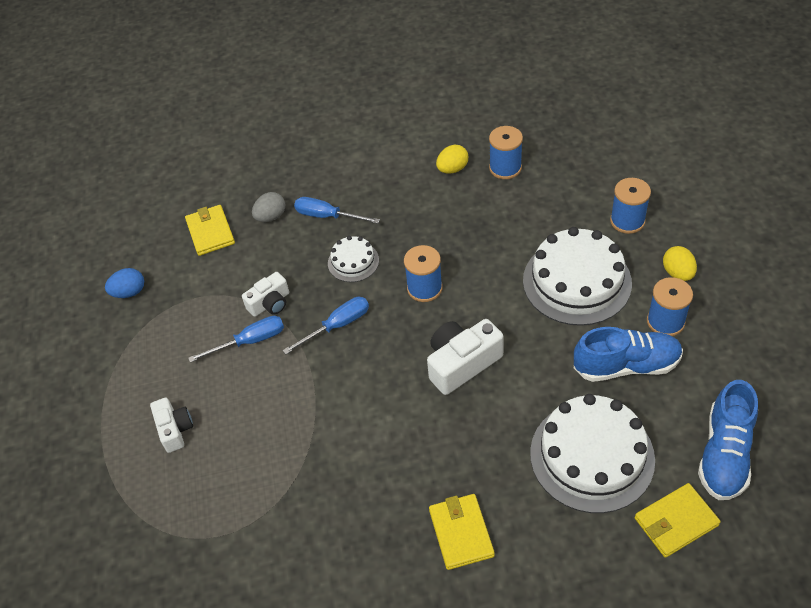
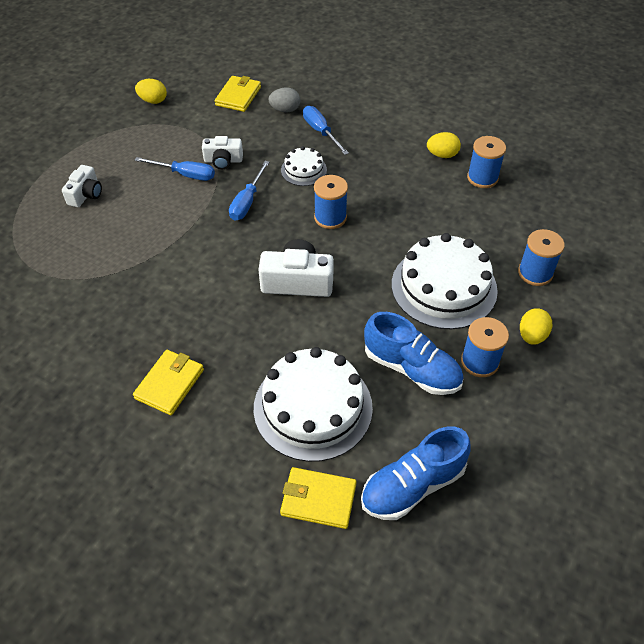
camera: 35 degrees right, 0 degrees up
(129, 292) = (153, 101): blue egg -> yellow egg
(337, 326) = (247, 202): blue screwdriver -> blue screwdriver turned 105 degrees clockwise

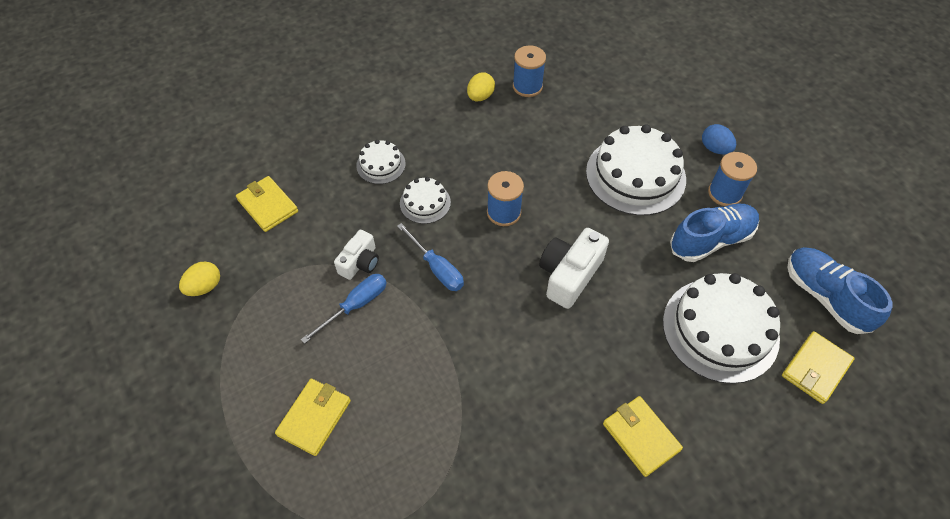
camera: 60 degrees left, 5 degrees up
(86, 194) = (314, 417): white camera -> yellow wallet
(285, 110) = (324, 177): grey egg -> none
(321, 132) = (381, 164): blue screwdriver -> white cake
(412, 485) = (825, 297): blue shoe -> blue shoe turned 150 degrees clockwise
(532, 336) = (715, 149): yellow egg -> blue egg
(535, 273) = (653, 112): blue spool -> none

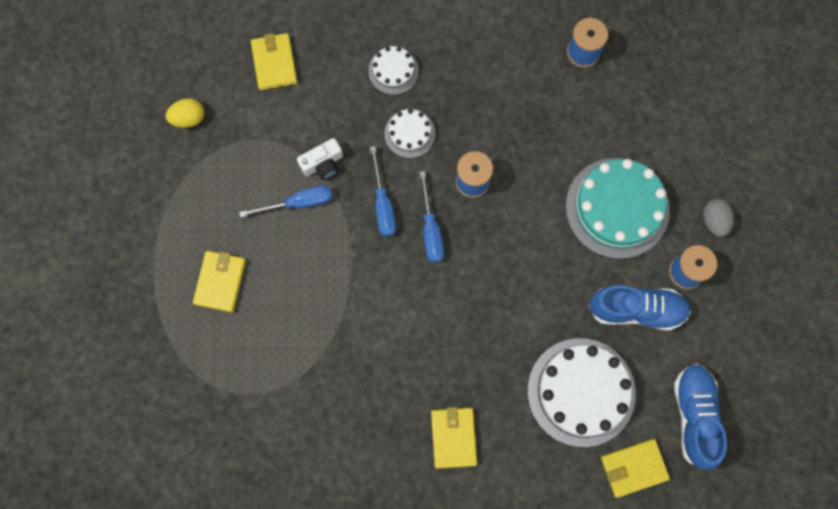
camera: 30 degrees right, 20 degrees up
(314, 417) = (220, 282): yellow wallet -> yellow wallet turned 45 degrees counterclockwise
(480, 97) = (529, 40): yellow egg -> none
(493, 267) = (431, 230): none -> blue screwdriver
(569, 275) = (489, 273): white camera -> none
(635, 175) = (617, 208): white cake -> turquoise cake
(715, 149) = (714, 221): blue egg -> grey egg

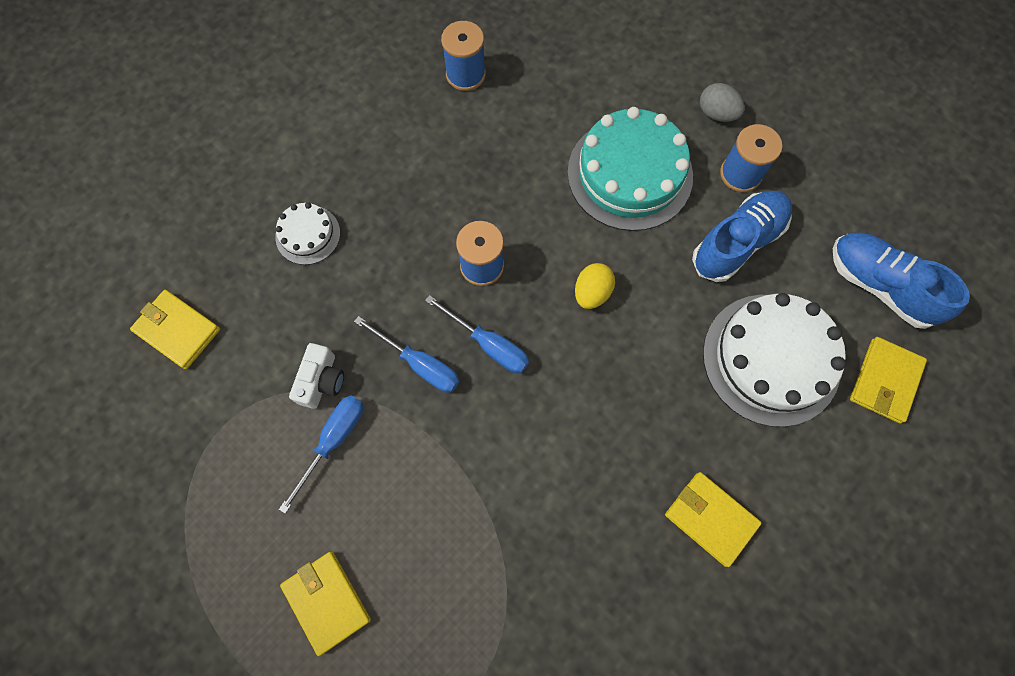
camera: 45 degrees left, 5 degrees down
(188, 118) = (133, 466): yellow egg -> yellow egg (592, 293)
(409, 133) = (380, 276): white cake -> none

